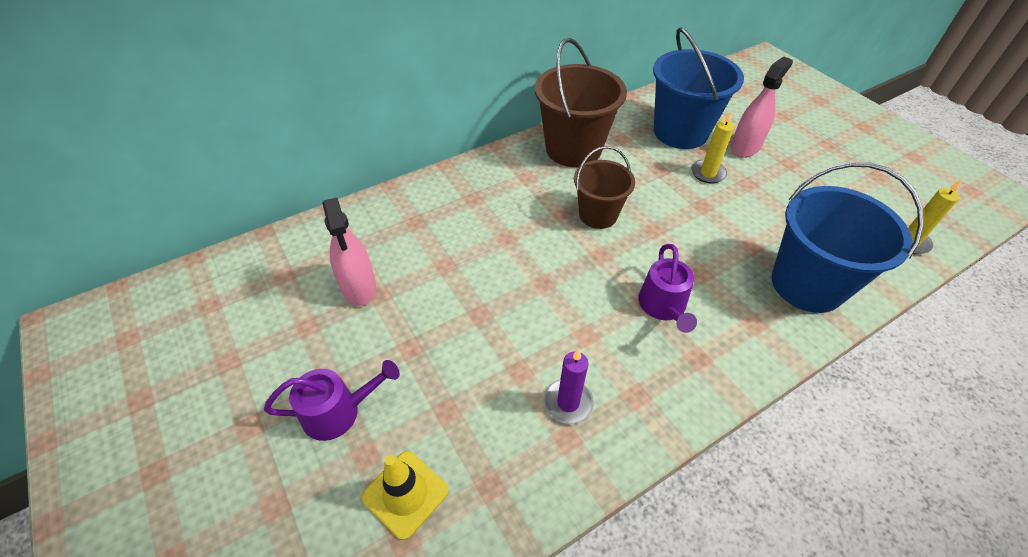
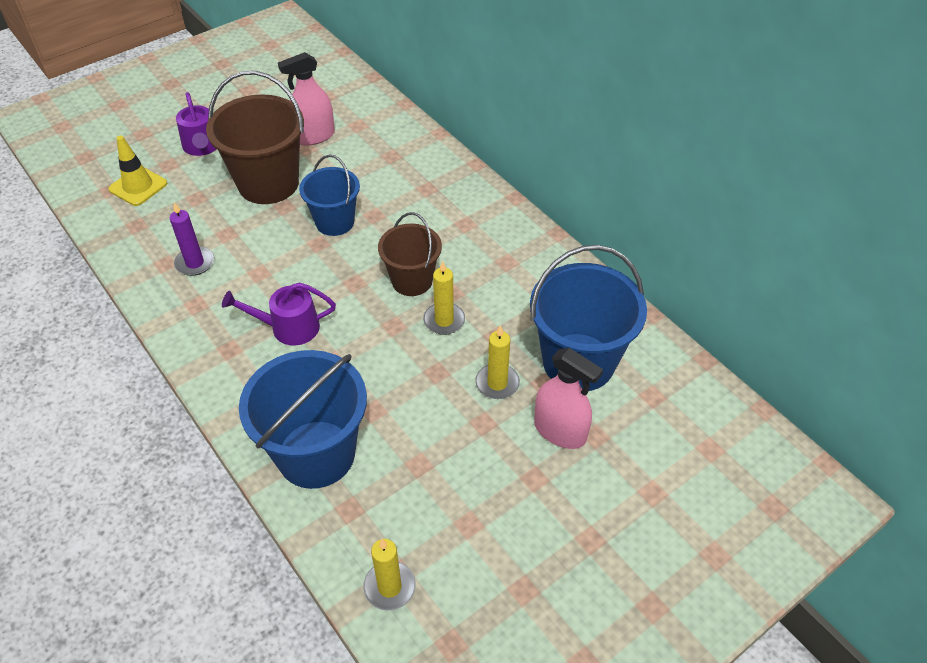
camera: 85 degrees right, 0 degrees up
(512, 269) = (335, 222): none -> blue bucket
(573, 149) = (521, 259): brown bucket -> brown bucket (268, 183)
(645, 197) = (444, 320): none -> yellow candle

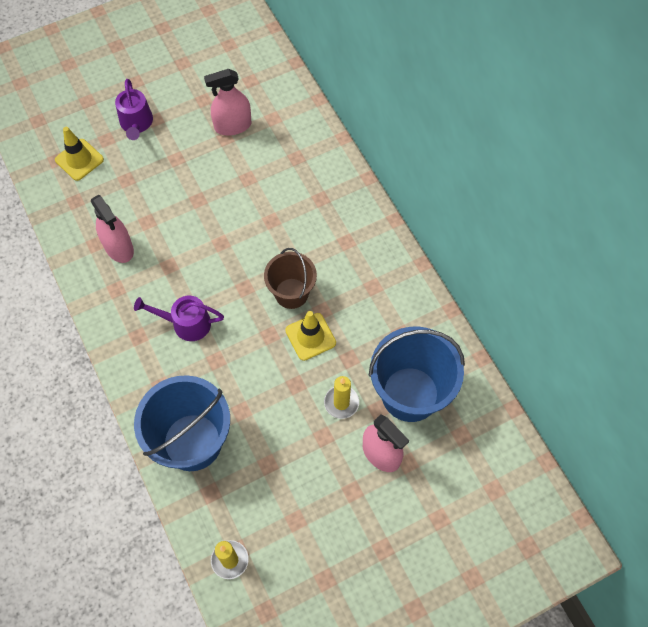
camera: 10 degrees right, 15 degrees up
(195, 263) = (119, 247): purple candle -> pink spray bottle
(268, 183) = (187, 173): brown bucket -> none
(335, 222) = (237, 223): blue bucket -> none
(444, 320) = (310, 336): yellow candle -> yellow traffic cone

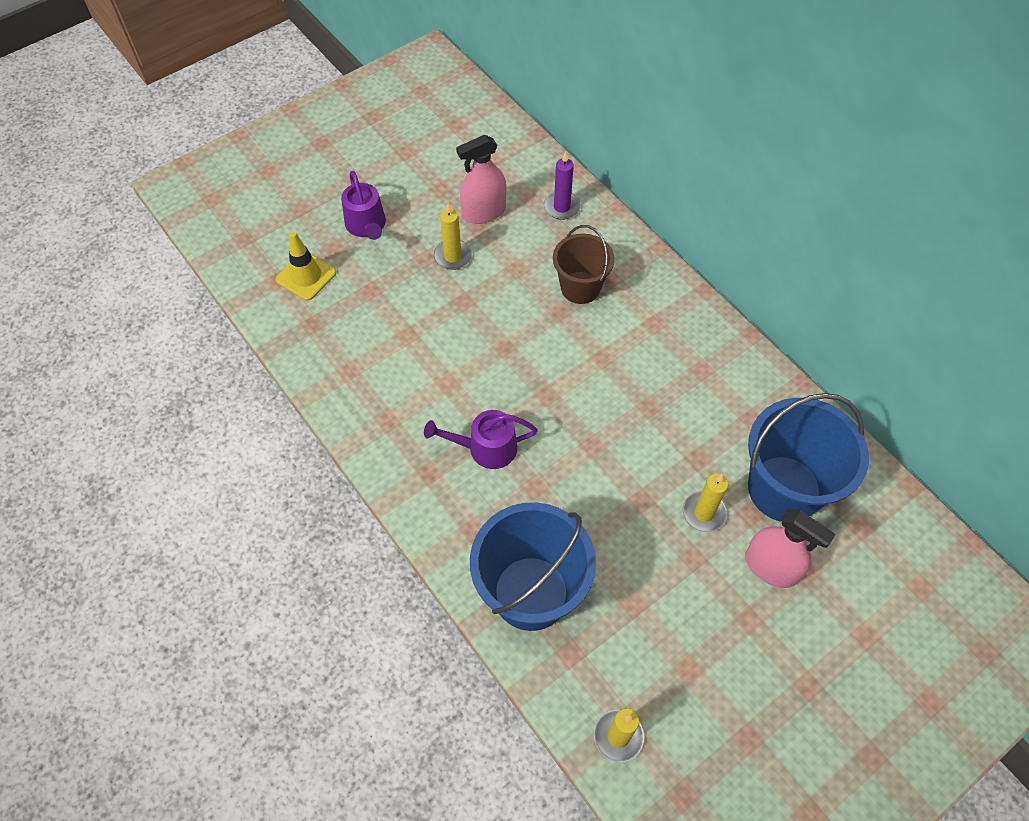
camera: 10 degrees left, 5 degrees down
(119, 247) = (379, 371): pink spray bottle -> none
(198, 160) = (453, 256): none -> yellow candle
(291, 293) = (606, 392): brown bucket -> brown bucket (580, 287)
(297, 130) = (562, 207): none -> purple candle
(310, 336) = (643, 440): yellow traffic cone -> none

